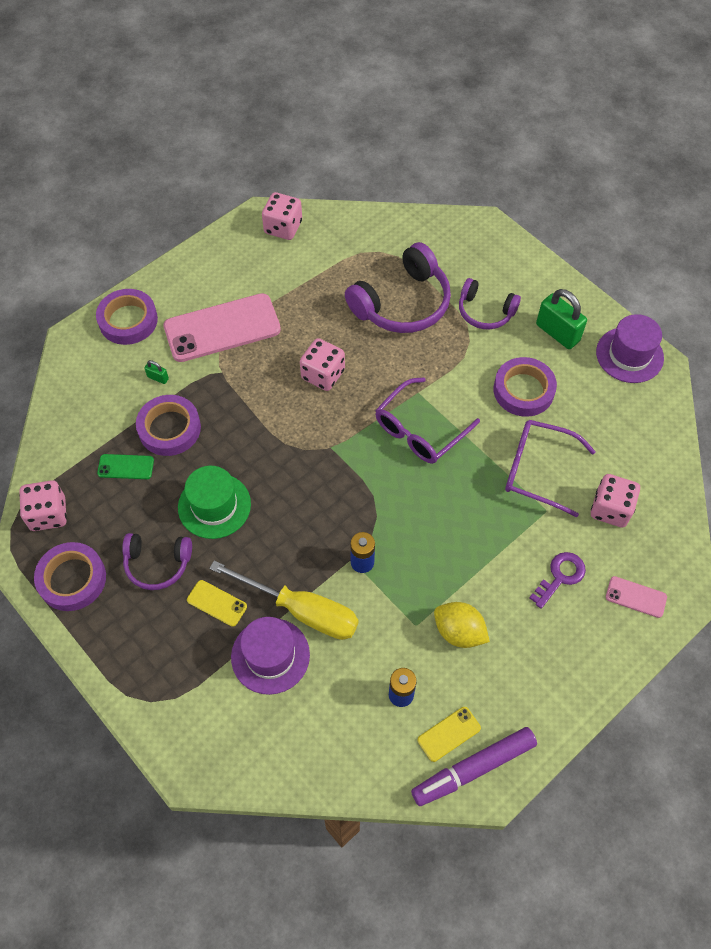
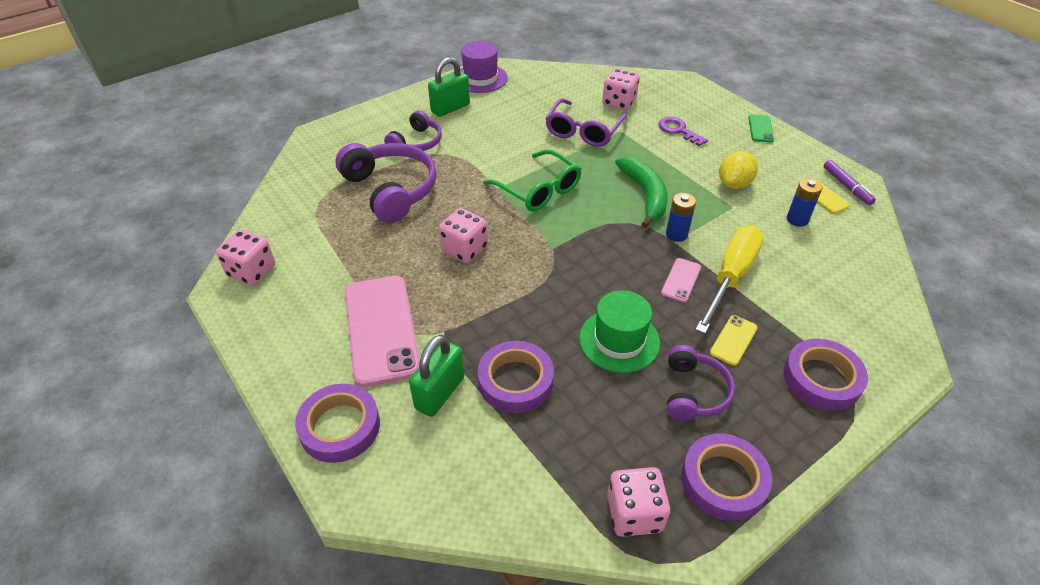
camera: 85 degrees left, 15 degrees down
(126, 467) = (566, 425): green phone -> green phone (760, 129)
(158, 378) = (440, 393): green padlock -> green padlock, size x2.22
(270, 656) = (781, 300): purple hat -> none
(419, 430) = (539, 190): purple glasses -> green glasses
(425, 534) = (645, 195): none -> green banana
(473, 768) = (846, 186): purple marker -> purple marker, size x0.63
(523, 390) = (505, 130): purple tape -> purple tape (821, 379)
(636, 597) = (691, 100): pink phone -> pink phone (681, 280)

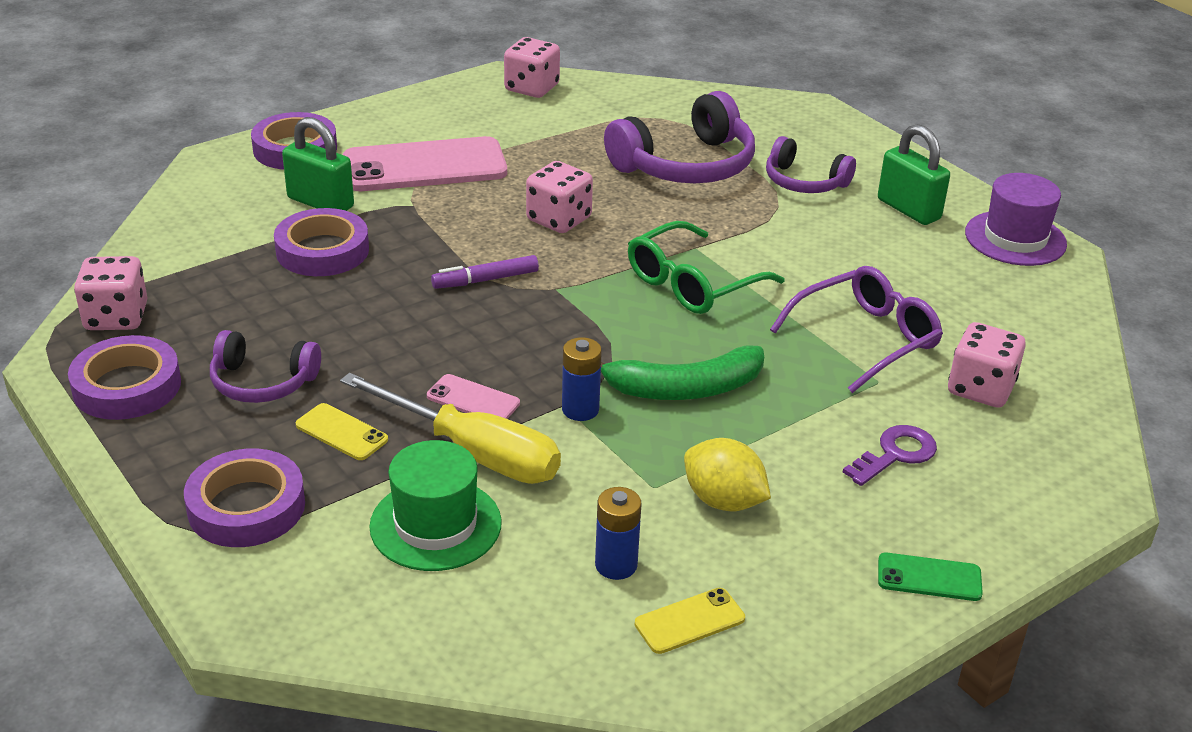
camera: 90 degrees right, 10 degrees down
(583, 131) = (867, 338): purple glasses -> purple glasses turned 120 degrees clockwise
(619, 340) = (366, 331): green hat -> green hat (435, 524)
(846, 186) = (726, 669): purple marker -> purple marker (485, 280)

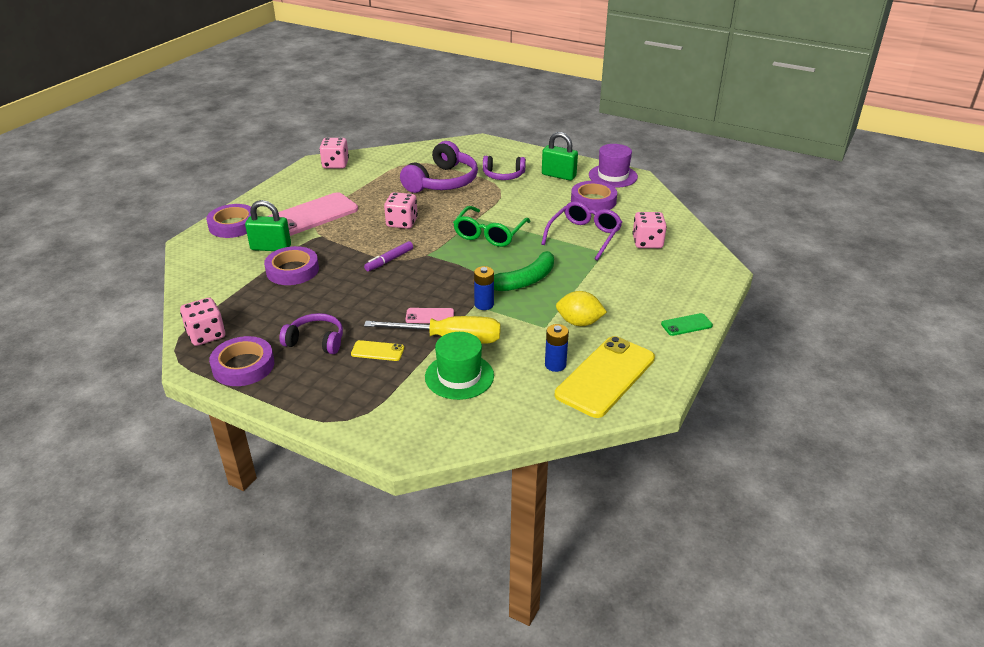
camera: 25 degrees left, 0 degrees up
(246, 506) = (359, 400): purple tape -> purple tape (593, 201)
(262, 382) = (316, 341): purple headphones -> purple headphones turned 150 degrees counterclockwise
(689, 621) = (605, 376): yellow phone -> yellow phone, size x2.22
(895, 454) = (634, 280): purple key -> none

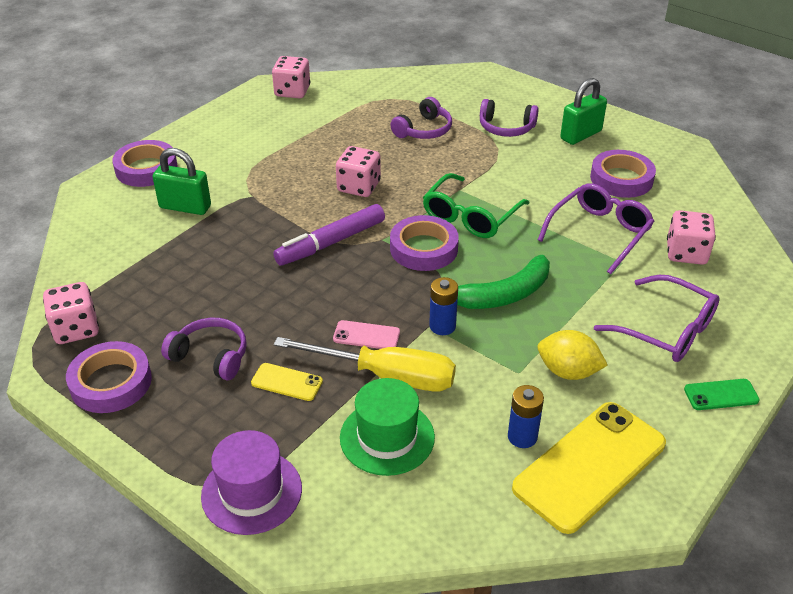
camera: 10 degrees right, 5 degrees up
(292, 270) = (204, 244): purple tape -> purple tape (424, 248)
(312, 215) = (246, 164): pink phone -> none
(389, 260) = (331, 243): purple marker -> purple marker, size x1.59
(442, 182) = (424, 130): purple headphones -> purple headphones, size x0.60
(558, 175) = (580, 135): green padlock -> green padlock turned 75 degrees counterclockwise
(613, 176) = (655, 143): purple hat -> purple hat (251, 492)
(643, 290) = (667, 330): none -> purple glasses

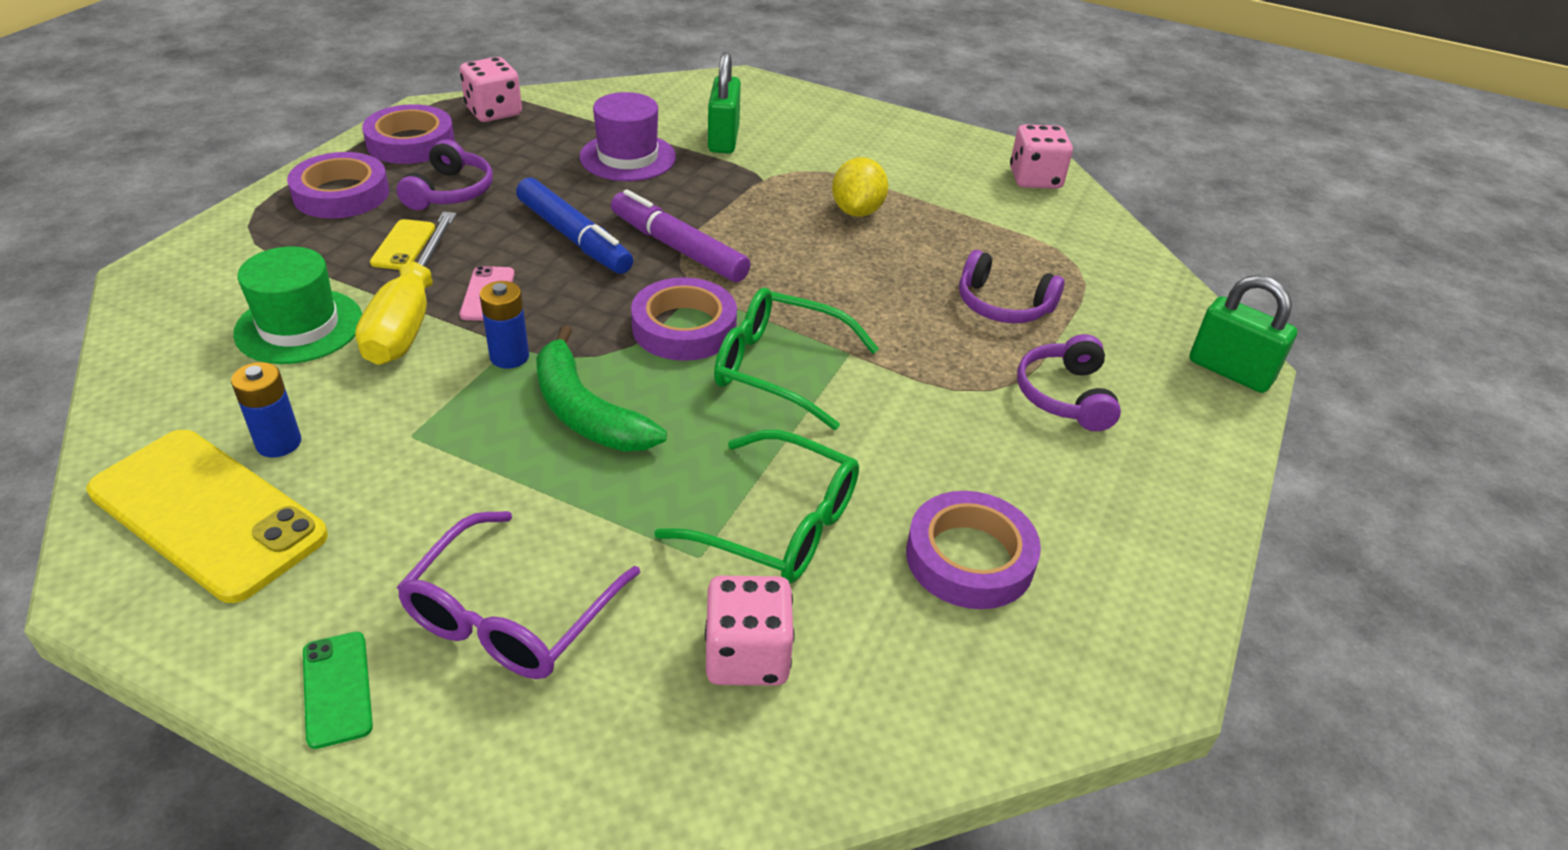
camera: 75 degrees right, 0 degrees up
(146, 169) = (792, 105): purple tape -> purple tape (341, 194)
(251, 492) = (233, 243): purple hat -> purple hat (628, 157)
(302, 290) = (574, 237): none -> blue marker
(359, 187) = (817, 258): pink dice -> none
(568, 371) = (409, 488): yellow lemon -> yellow lemon (857, 211)
(580, 135) = (1099, 496): green padlock -> green padlock (1230, 371)
(600, 232) = (780, 525): purple glasses -> green glasses

